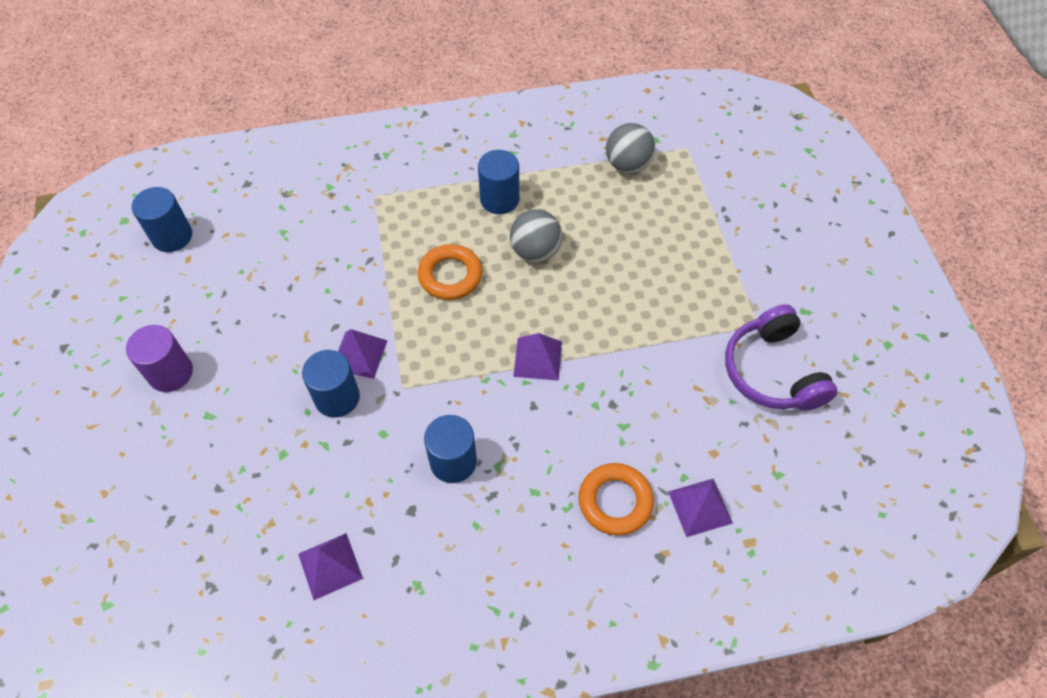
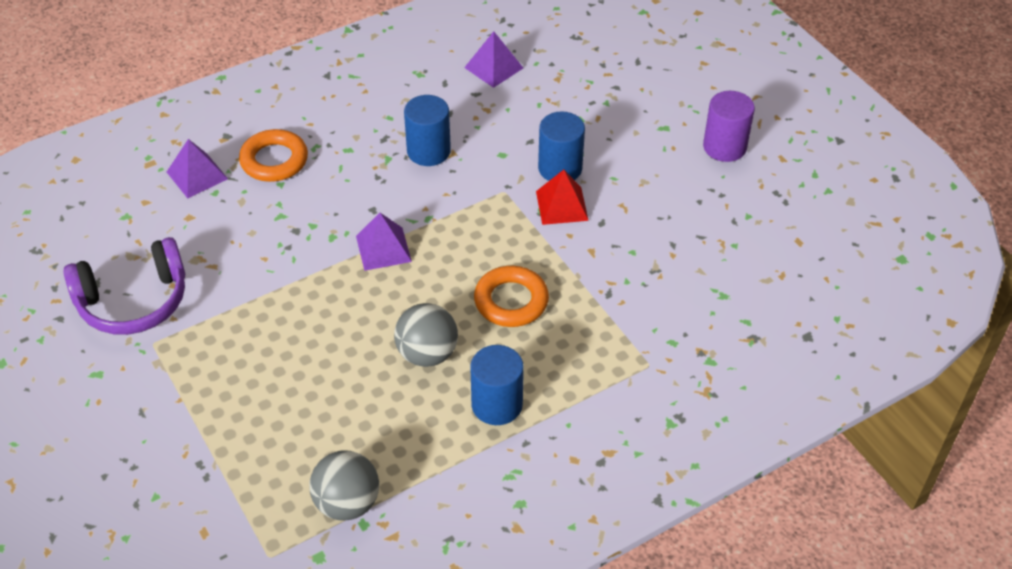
camera: 160 degrees right, 10 degrees down
(172, 236) = (835, 257): blue cylinder -> none
(359, 355) = (561, 205): purple pyramid -> red pyramid
(772, 371) = (133, 301): purple headphones -> purple headphones turned 105 degrees clockwise

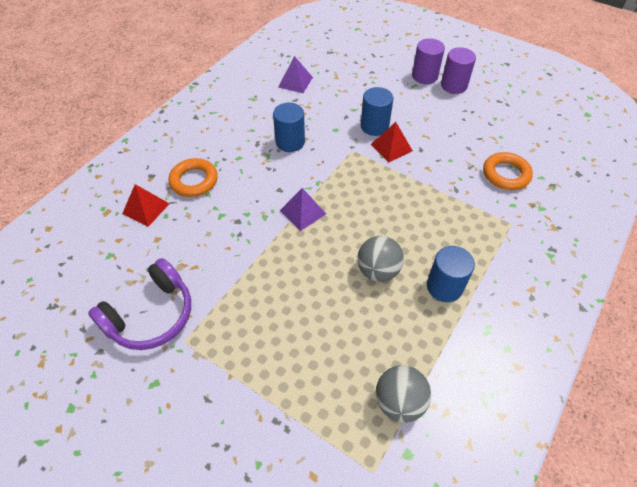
camera: 25 degrees left, 5 degrees up
(197, 175) = (146, 208): purple pyramid -> red pyramid
(511, 301) = (404, 216): orange ring -> orange ring (506, 174)
(691, 119) = (424, 76): none -> purple cylinder

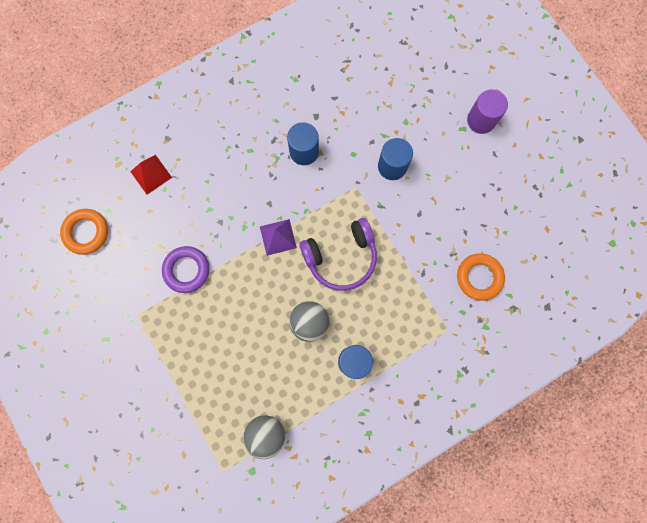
camera: 25 degrees right, 25 degrees up
(151, 315) = (121, 282): purple headphones -> purple headphones (341, 257)
(194, 181) = (201, 161): orange ring -> orange ring (86, 232)
(222, 275) = (186, 270): none -> purple ring
(295, 82) = (346, 73): purple pyramid -> none
(391, 147) = (393, 199): red pyramid -> none
(454, 85) = (503, 146): purple cylinder -> none

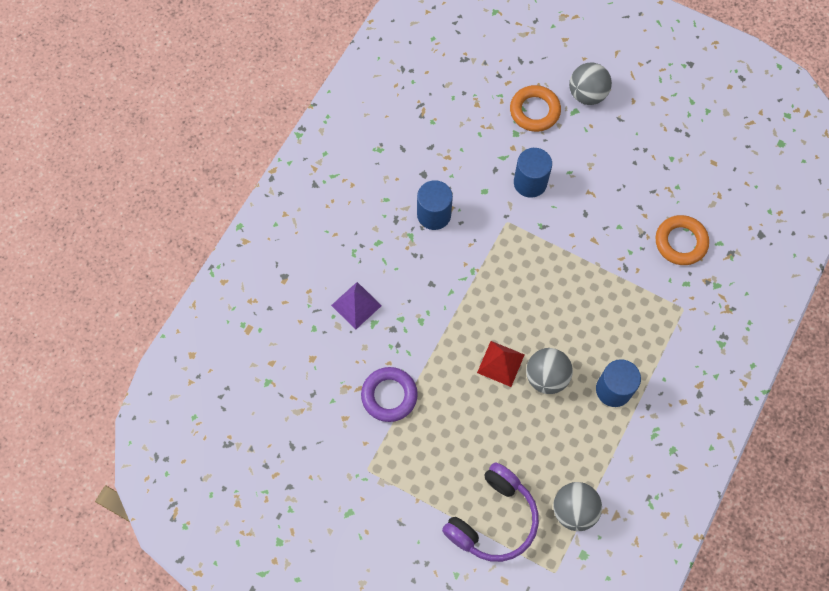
camera: 30 degrees left, 10 degrees down
(86, 232) = (258, 417): orange ring -> orange ring (534, 111)
(151, 174) = (290, 321): red pyramid -> red pyramid (501, 363)
(278, 237) = (461, 311): purple pyramid -> purple pyramid (356, 305)
(341, 257) = (536, 296): purple headphones -> purple headphones (493, 519)
(481, 120) = (587, 94): purple cylinder -> grey ball

